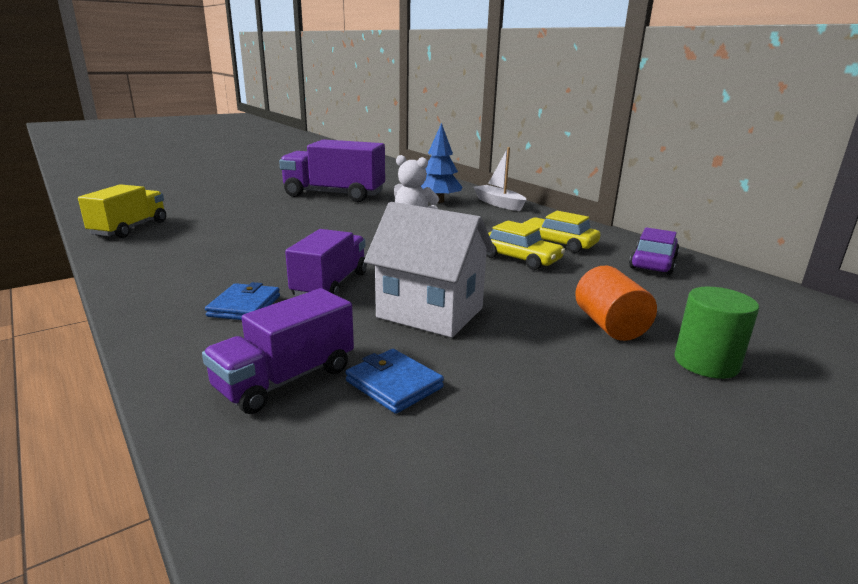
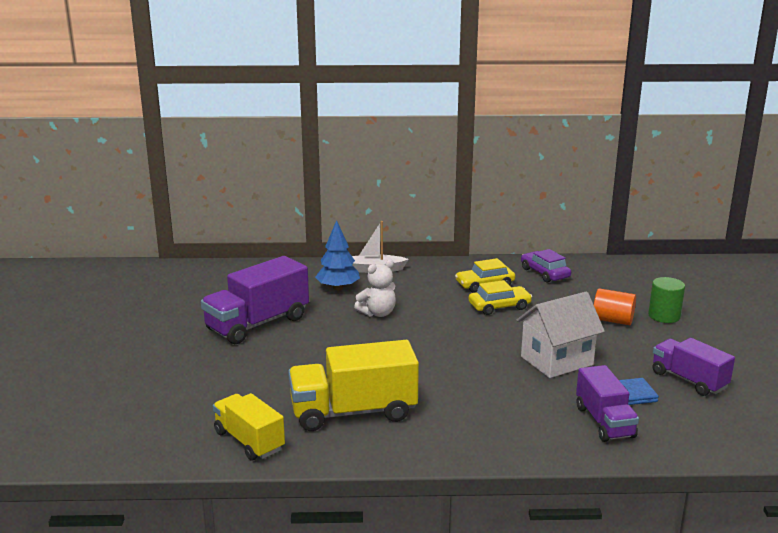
camera: 55 degrees left, 0 degrees up
(205, 248) = (353, 412): none -> yellow truck
(244, 306) = (494, 416): blue wallet -> none
(330, 285) = (485, 379): purple truck -> purple truck (689, 380)

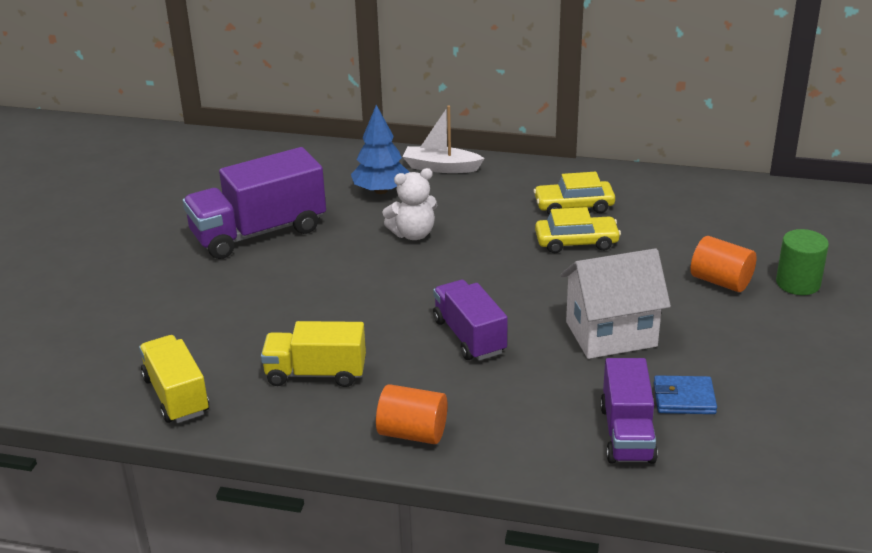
camera: 15 degrees right, 10 degrees up
(353, 412) = (316, 373): yellow truck -> yellow truck, size x0.64
(449, 442) = (412, 433): none -> orange cylinder
(545, 273) = (665, 196): purple car -> none
(689, 380) = (778, 387): purple truck -> purple truck (469, 336)

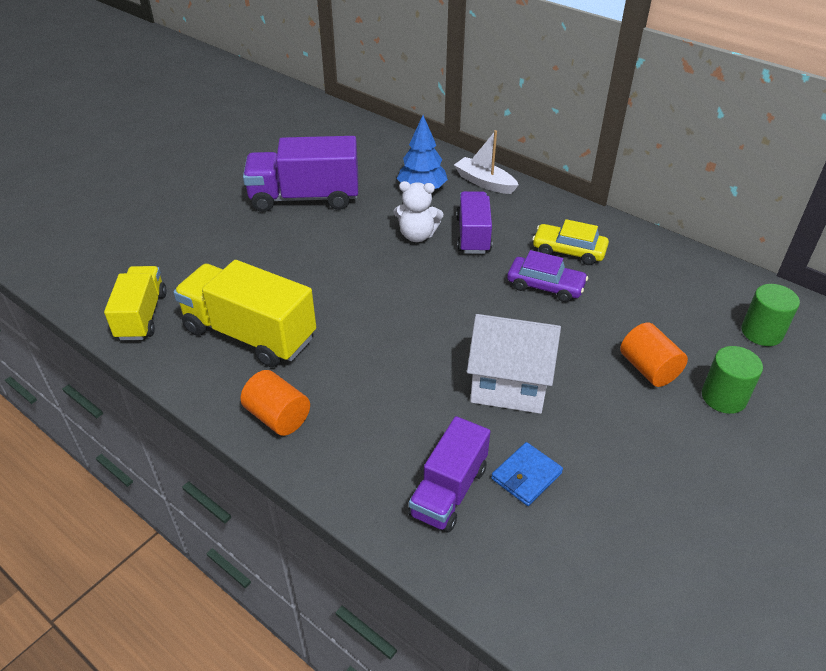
camera: 25 degrees right, 10 degrees up
(316, 373) = (250, 334): yellow truck -> yellow truck, size x1.57
(469, 336) = (390, 344): purple truck -> purple truck (473, 235)
(576, 242) = (545, 286): yellow car -> purple car
(684, 398) = (526, 476): blue wallet -> blue wallet turned 75 degrees counterclockwise
(791, 223) = (762, 332): none -> green cylinder

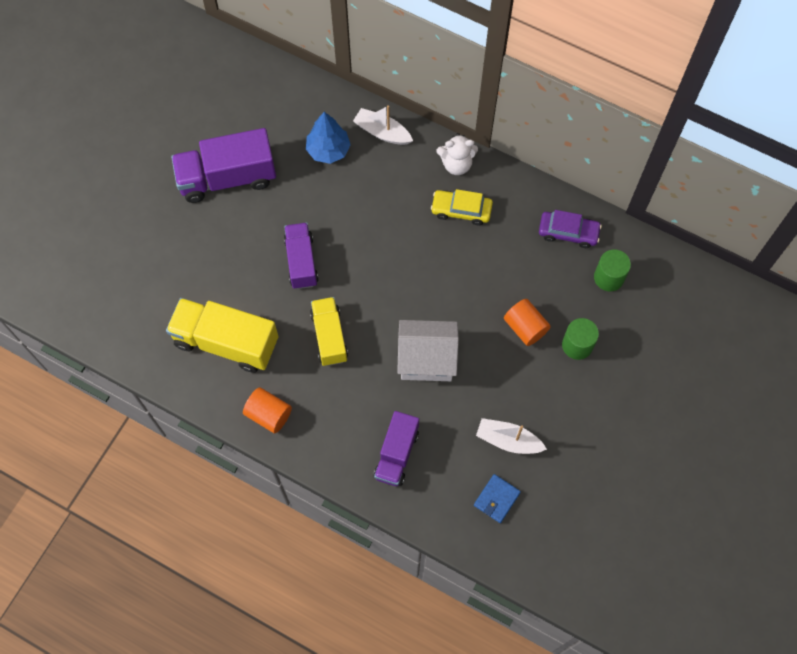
camera: 10 degrees left, 25 degrees up
(142, 316) = (136, 337): yellow truck -> yellow truck (329, 336)
(417, 235) = (334, 211): white teddy bear -> white teddy bear (456, 164)
(473, 235) = (381, 203): purple truck -> purple truck (301, 261)
(526, 476) = (445, 434): blue wallet -> blue wallet (496, 499)
(545, 286) = (445, 254): purple car -> purple car (568, 232)
(622, 498) = (508, 440): none -> white boat

